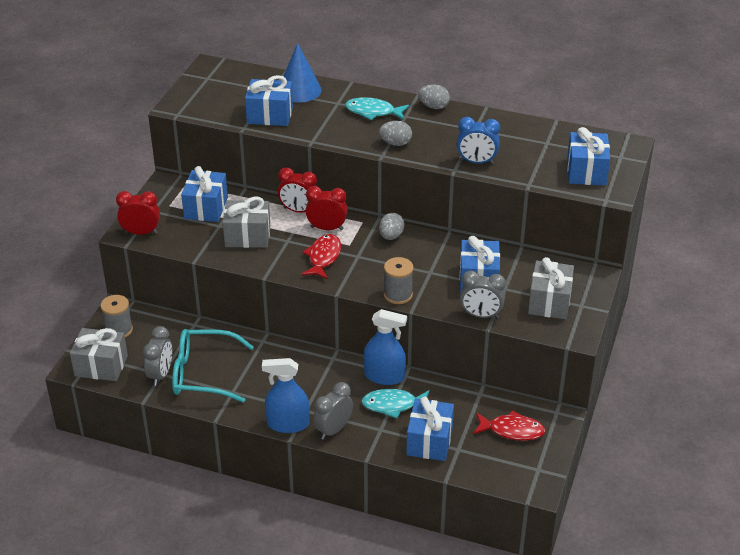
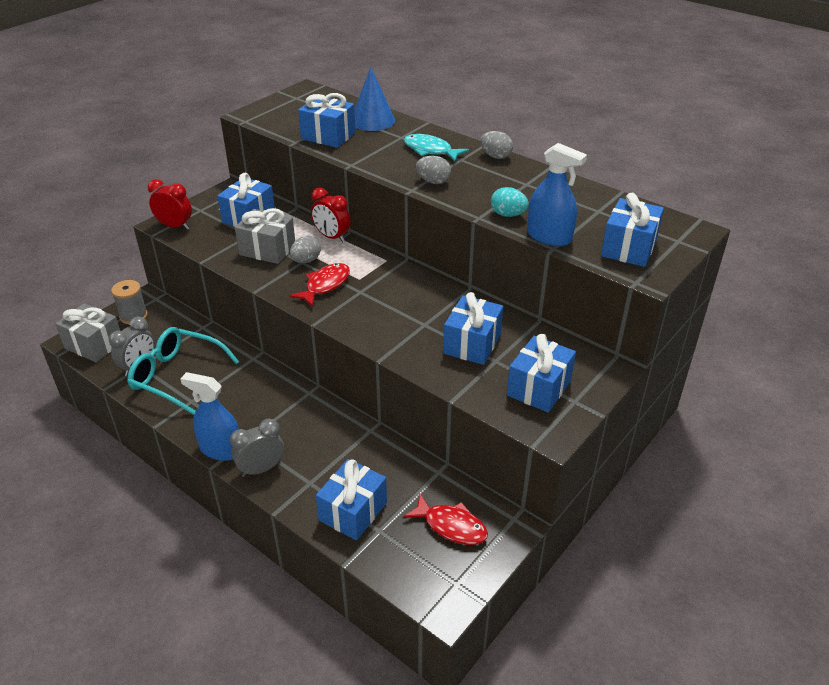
camera: 20 degrees right, 0 degrees up
(327, 228) = (347, 258): red clock -> none
(384, 376) = (348, 425): blue spray bottle -> blue spray bottle (549, 237)
(391, 236) = (406, 280): grey egg -> grey egg (306, 260)
(393, 405) = (338, 459): turquoise fish -> none
(398, 295) = (375, 340): grey spool -> none
(476, 162) = (508, 215): blue clock -> turquoise egg
(481, 315) = (452, 383): grey clock -> none
(549, 302) = (539, 388): grey gift -> blue gift

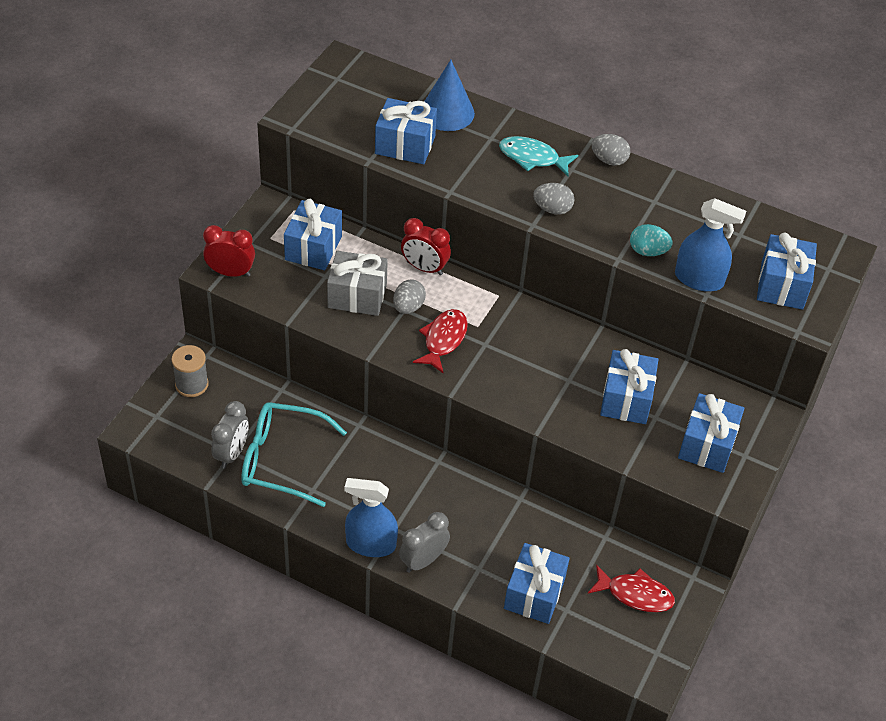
camera: 15 degrees left, 10 degrees up
(94, 345) = (164, 431): grey gift -> none

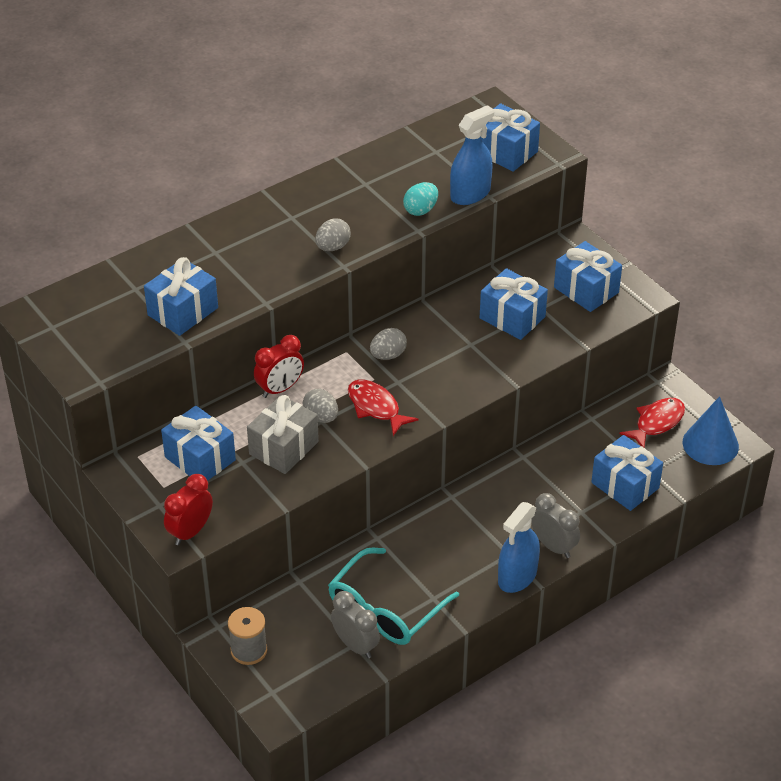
camera: 60 degrees left, 5 degrees down
(423, 560) = (554, 546): grey clock -> grey clock turned 150 degrees clockwise
(447, 112) = (159, 268): blue cone -> blue cone (710, 444)
(532, 158) = (260, 235): turquoise fish -> none
(609, 160) = (297, 191): grey egg -> grey egg (388, 355)

